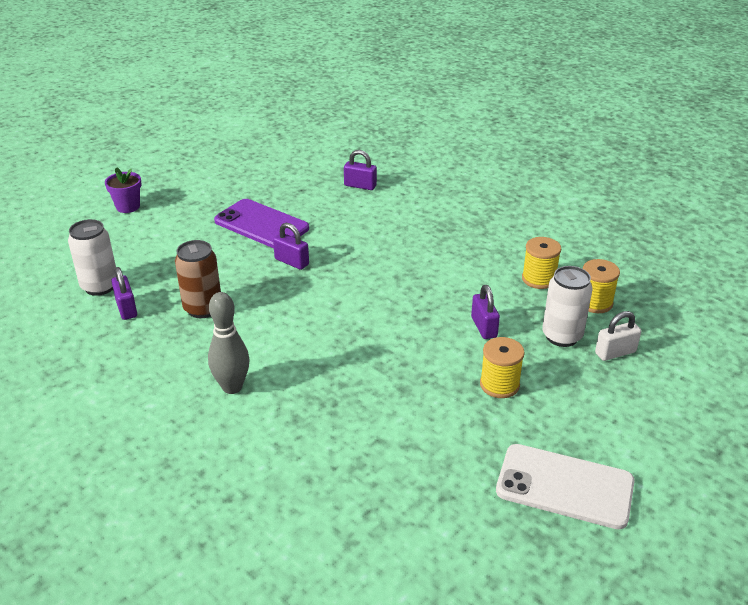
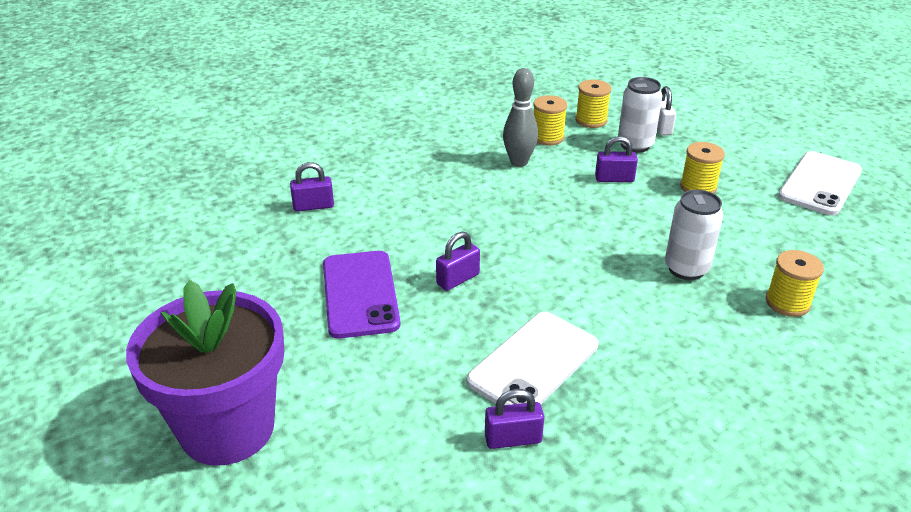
camera: 75 degrees left, 0 degrees up
(100, 286) = (447, 468): white can -> white can (686, 269)
(128, 207) = (227, 428): purple flower pot -> purple flower pot, size x2.38
(203, 308) = (533, 363): brown can -> white phone
(232, 387) = (690, 351): grey bowling pin -> grey bowling pin (519, 162)
(261, 225) = (360, 294): purple phone -> purple phone turned 60 degrees counterclockwise
(316, 449) = (787, 303): none -> yellow spool
(360, 186) = (313, 206): purple padlock -> purple padlock turned 45 degrees clockwise

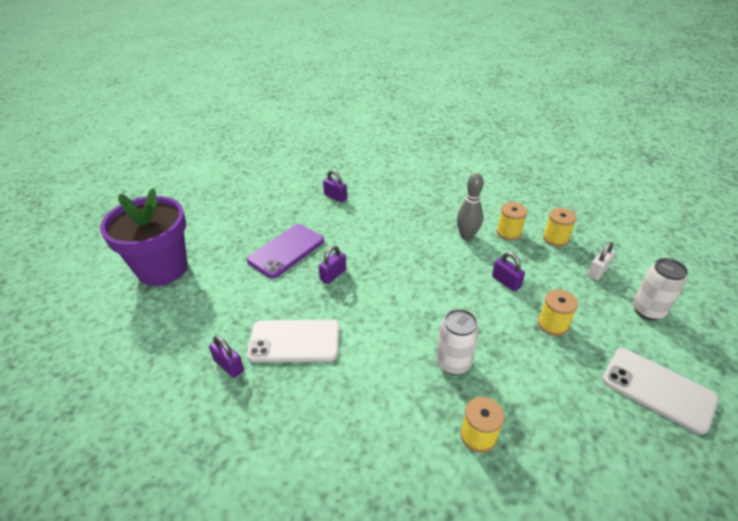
camera: 50 degrees right, 5 degrees up
(458, 279) = (333, 275): purple padlock -> purple padlock turned 60 degrees counterclockwise
(635, 145) = (558, 271): white can -> white can (647, 310)
(820, 184) = (657, 389): white phone -> white phone turned 45 degrees clockwise

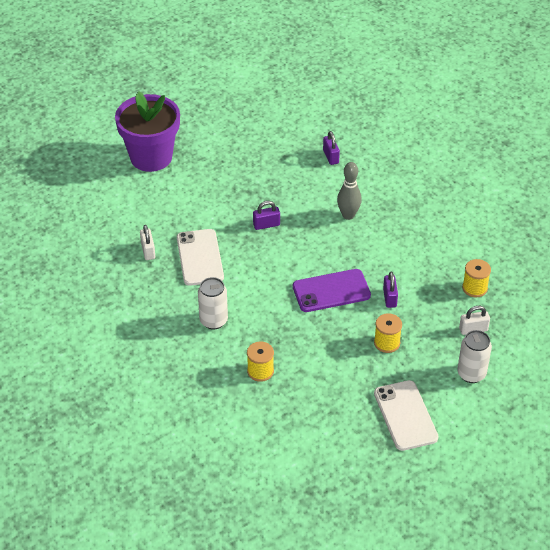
camera: 35 degrees right, 5 degrees up
(229, 365) = (148, 251): purple padlock -> white padlock
(286, 251) = (249, 187): purple phone -> purple phone (331, 291)
(294, 341) = (199, 257): white phone -> white phone turned 45 degrees clockwise
(453, 363) = (289, 327): white can -> white can (213, 321)
(467, 236) = (402, 248): grey bowling pin -> grey bowling pin (348, 215)
(508, 232) = (441, 263): yellow spool -> none

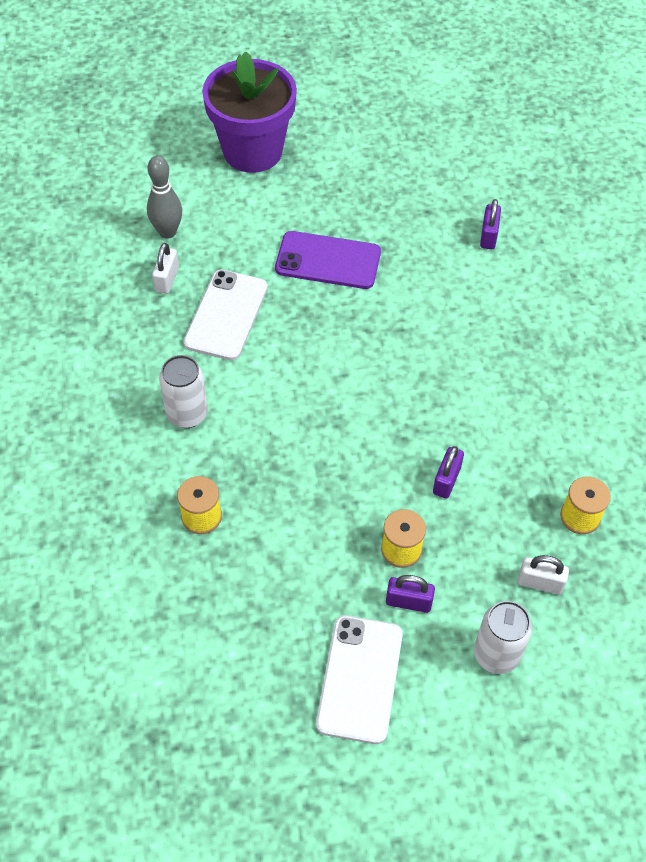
camera: 25 degrees right, 10 degrees up
(266, 225) = (342, 302): purple padlock -> purple padlock (408, 602)
(331, 291) = (370, 436): purple phone -> purple phone (328, 261)
(348, 215) = (462, 331): grey bowling pin -> grey bowling pin (167, 232)

